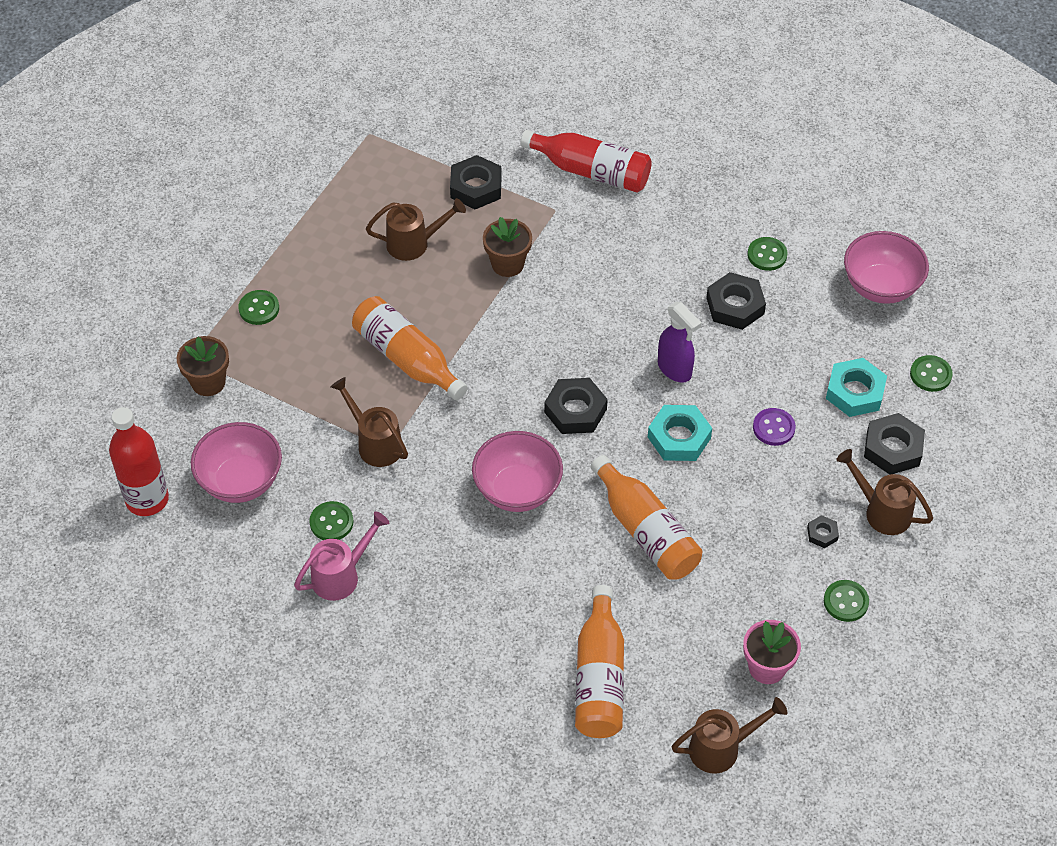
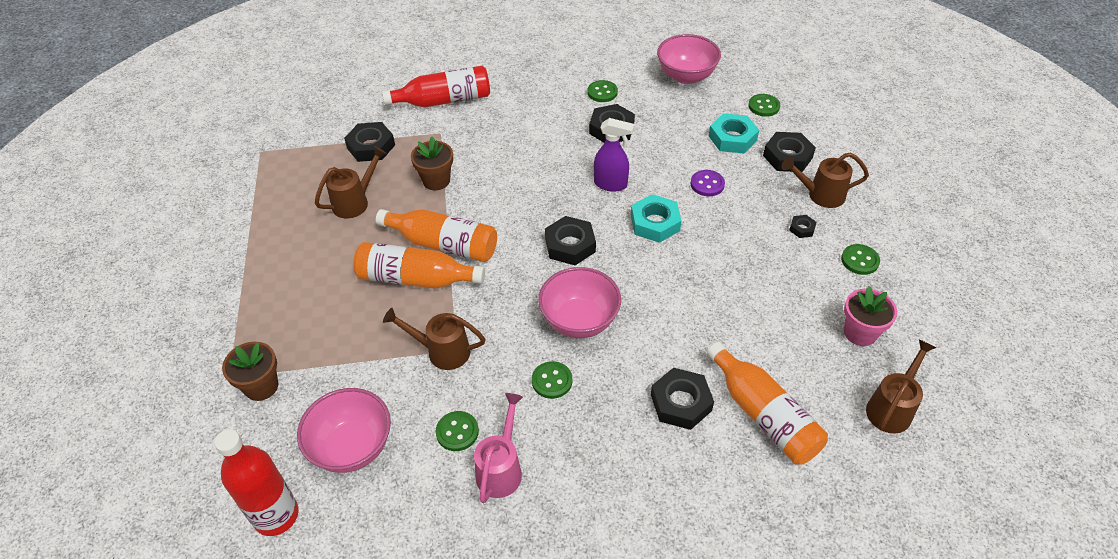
camera: 35 degrees left, 5 degrees down
(259, 308) = (264, 308): green button -> green button (552, 381)
(538, 620) = (681, 402): none -> black nut
(646, 531) = (693, 294): orange bottle -> orange bottle (443, 244)

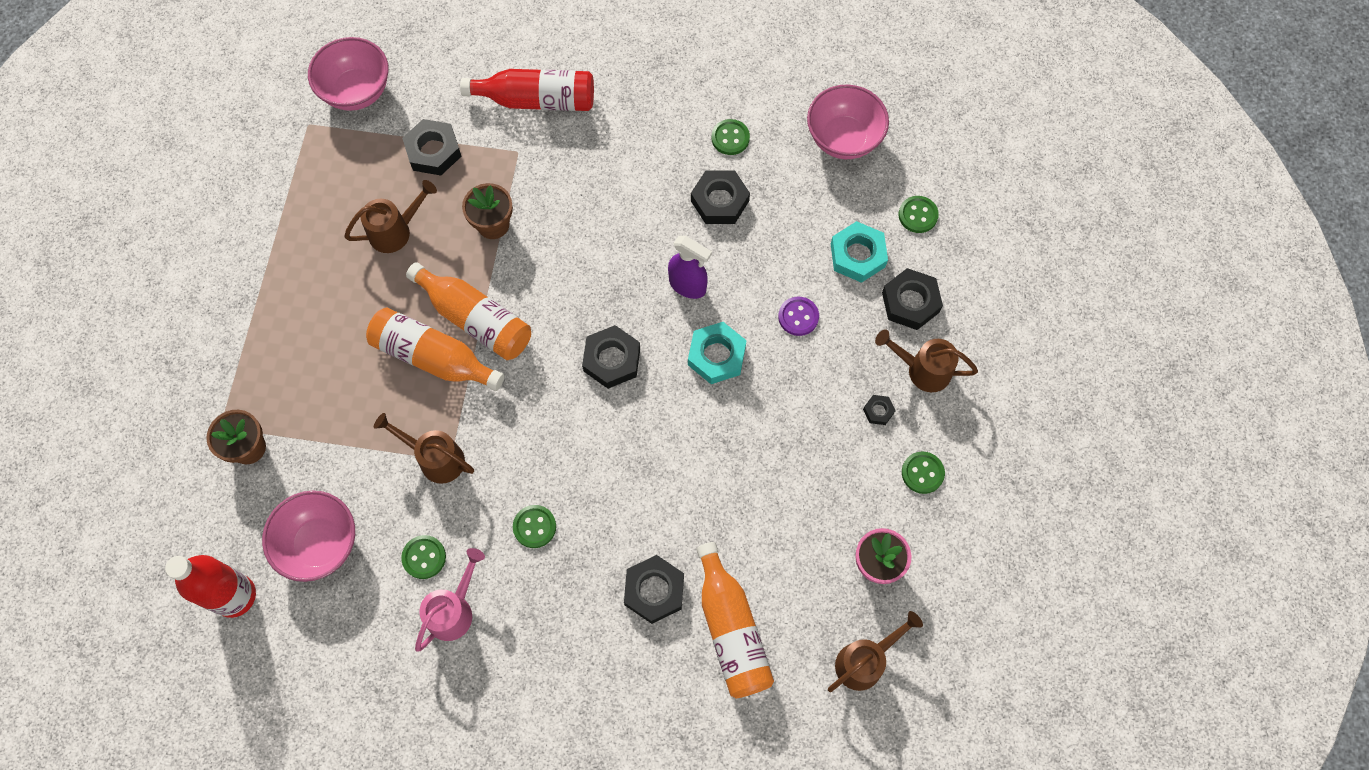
camera: 15 degrees right, 20 degrees up
(579, 321) = (587, 462): pink bowl -> pink bowl (357, 91)

